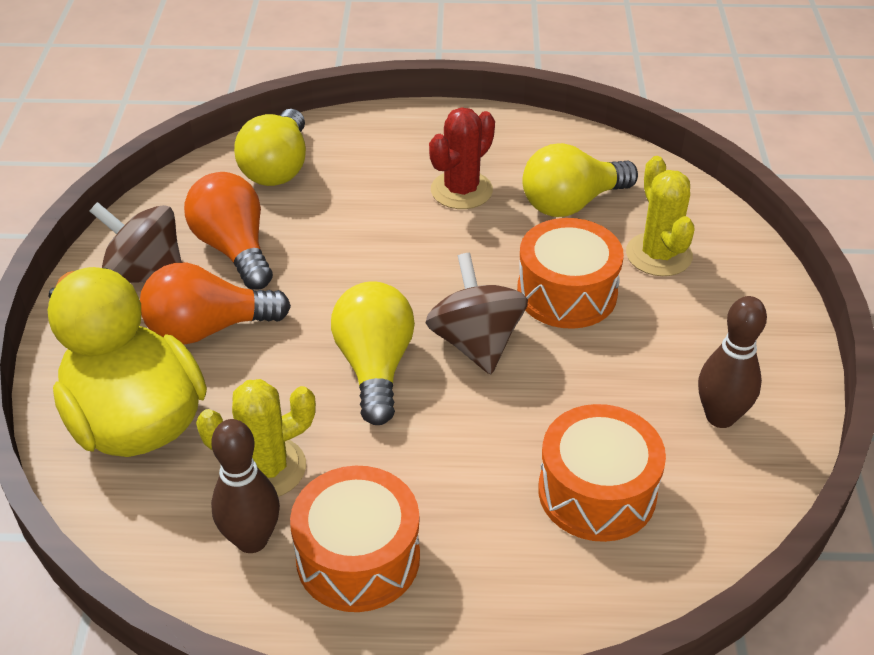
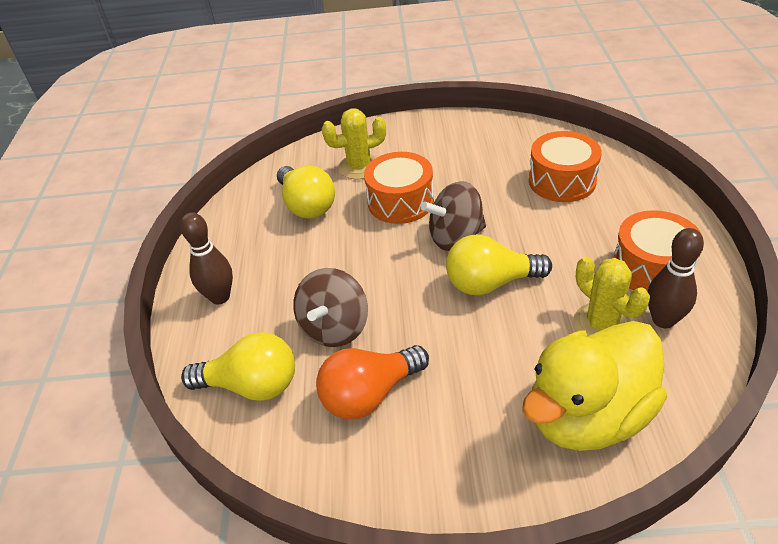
camera: 90 degrees left, 0 degrees up
(146, 274) = (412, 456): brown spinning top -> brown spinning top (335, 328)
(208, 329) = (473, 390): orange light bulb -> none
(461, 190) = (290, 261): red cactus -> none
(720, 417) = (492, 142): brown bowling pin -> brown bowling pin (220, 297)

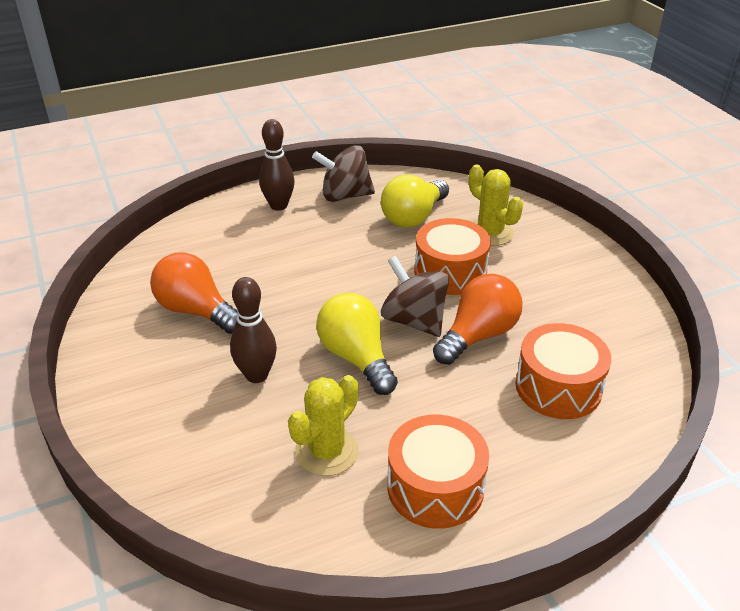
camera: 65 degrees right, 5 degrees down
(251, 385) = (192, 248): yellow light bulb -> none
(335, 328) = (264, 274): brown spinning top -> brown spinning top (345, 196)
(489, 205) = (478, 335): none -> orange light bulb
(588, 415) = (202, 454): yellow duck -> none
(663, 320) = (351, 504): brown bowling pin -> brown bowling pin (256, 375)

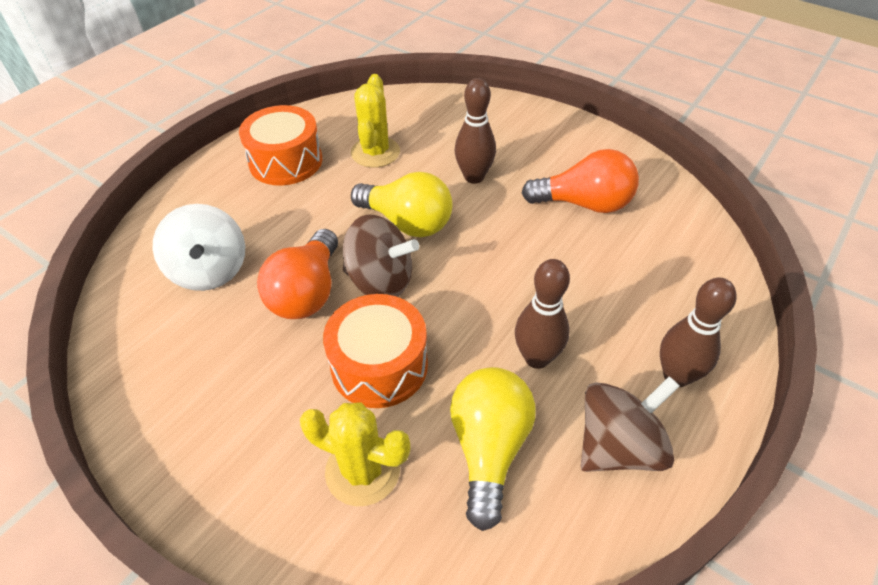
camera: 150 degrees right, 10 degrees up
(347, 240) = (537, 358): none -> brown bowling pin
(558, 387) = (210, 271): orange drum -> white spinning top

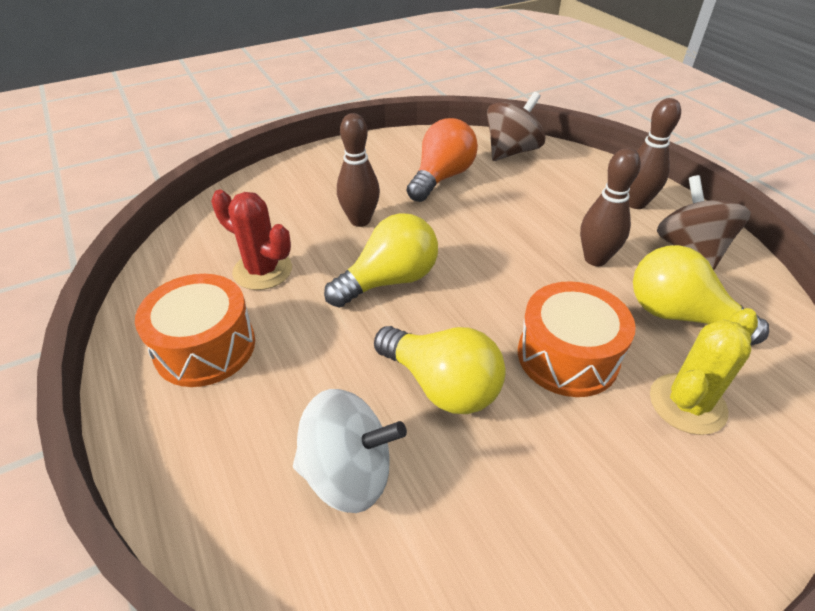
camera: 65 degrees left, 5 degrees down
(307, 292) = (442, 385): orange light bulb -> yellow light bulb
(375, 152) = (262, 270): yellow cactus -> red cactus
(380, 281) = (458, 323): brown spinning top -> brown spinning top (511, 151)

